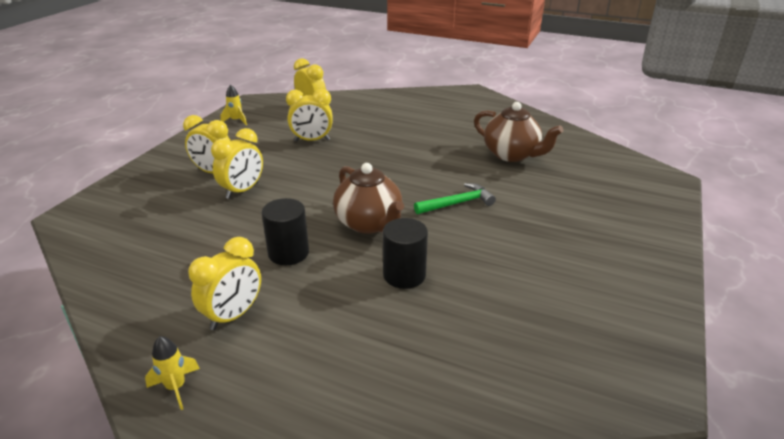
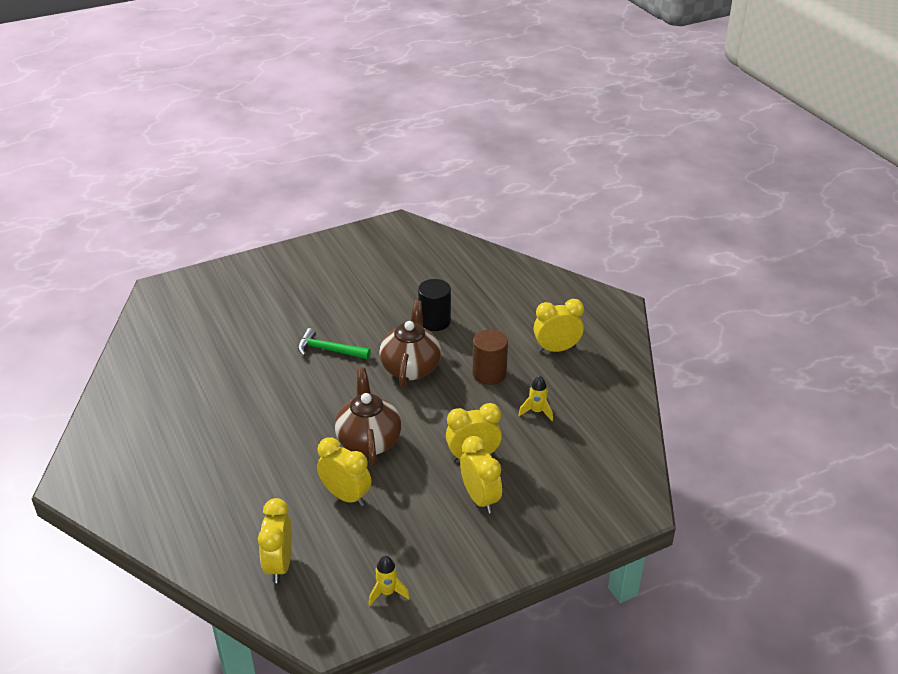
camera: 140 degrees left, 5 degrees up
(176, 387) = (609, 327): yellow rocket -> yellow rocket (537, 411)
(288, 253) = (489, 374): black cylinder -> brown cylinder
(512, 154) = (211, 370): brown teapot -> brown teapot (368, 441)

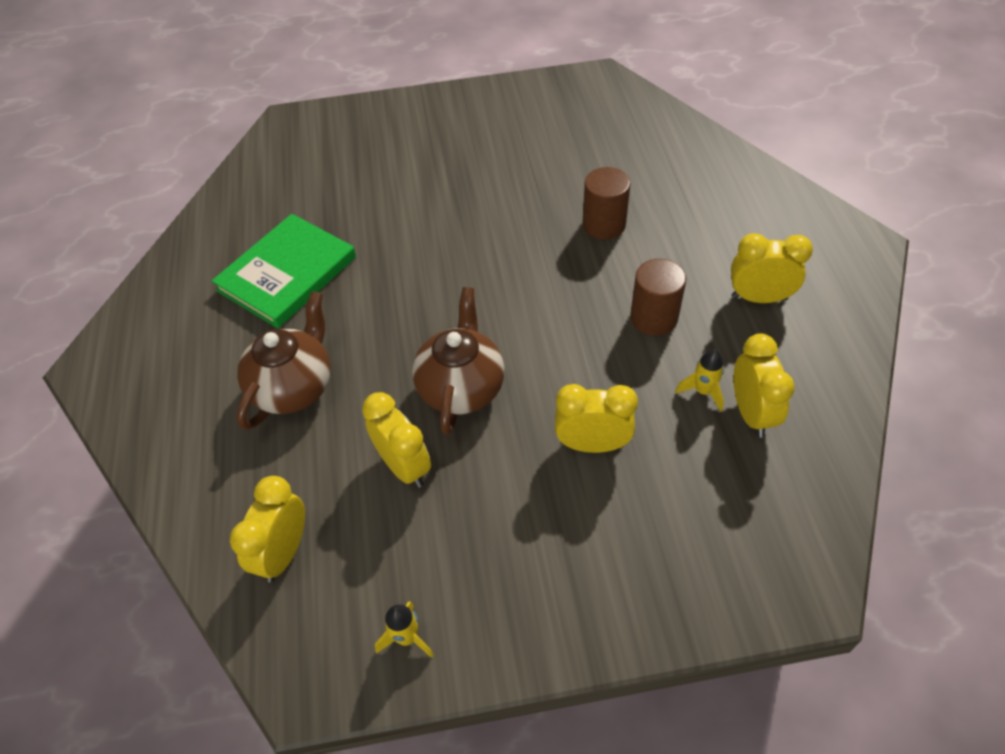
camera: 20 degrees right, 15 degrees up
(205, 393) = (287, 274): none -> green book
(329, 350) = (456, 242): green hammer -> none
(411, 368) = (551, 287): brown teapot -> brown teapot (294, 387)
(434, 321) = (604, 224): black cylinder -> brown cylinder
(480, 499) = (582, 515): yellow clock -> yellow clock (751, 413)

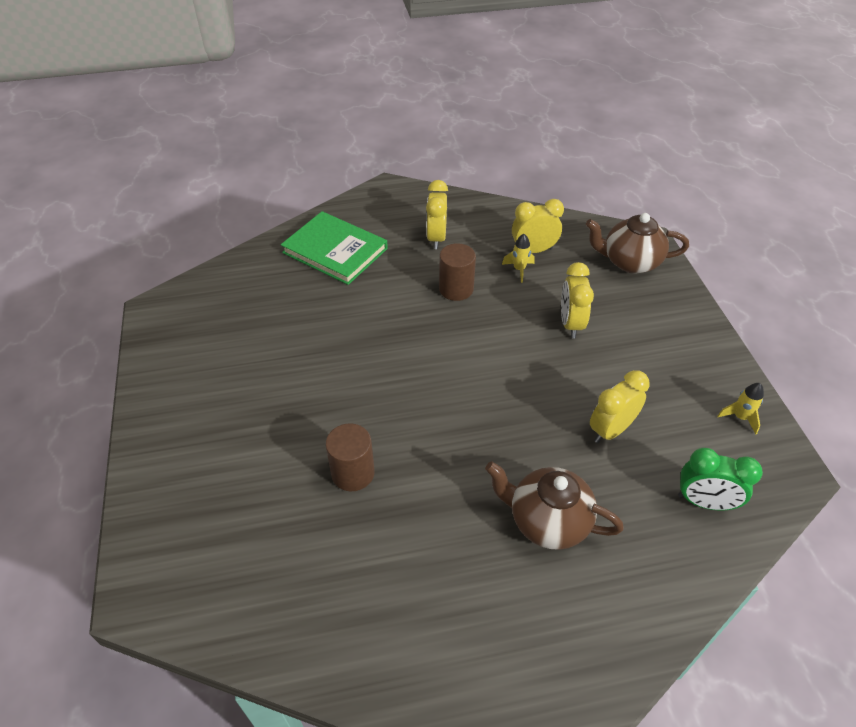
camera: 95 degrees left, 5 degrees down
(284, 552) = (704, 502): yellow clock -> green clock
(287, 274) = (405, 551): green book -> green book (335, 250)
(461, 387) = (532, 398): brown teapot -> brown teapot (630, 262)
(604, 224) = (357, 312): brown cylinder -> brown cylinder (353, 473)

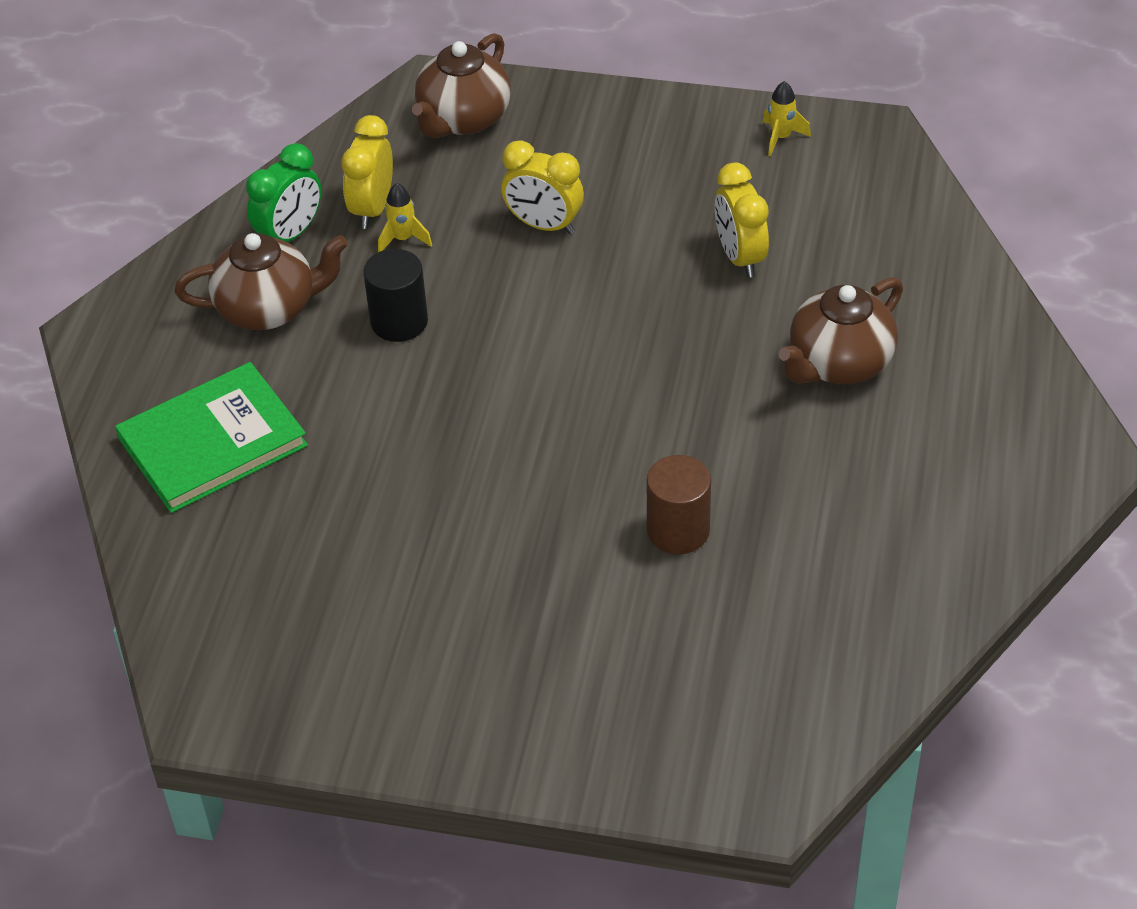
camera: 65 degrees left, 0 degrees up
(436, 238) = (268, 308): yellow clock -> brown teapot
(456, 289) = (399, 321): brown cylinder -> black cylinder
(704, 502) = (877, 220): green clock -> green clock (290, 234)

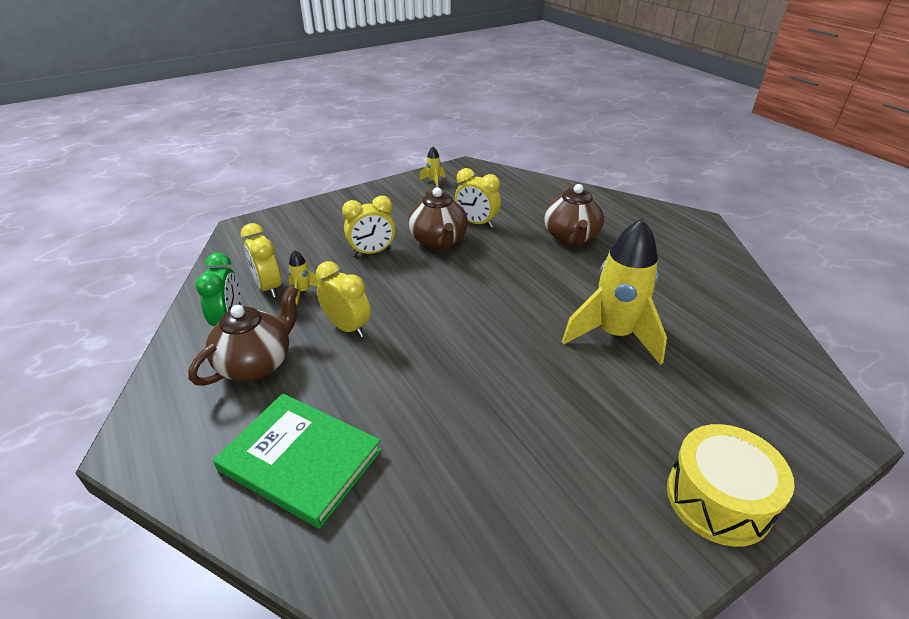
camera: 45 degrees left, 10 degrees down
(212, 442) = (300, 460): green book -> green book turned 75 degrees counterclockwise
(399, 321) = (347, 327): black cylinder -> yellow clock
(463, 119) = (276, 233): brown teapot -> brown teapot (438, 241)
(523, 743) = (718, 499): none -> yellow drum
(678, 530) = (614, 335): brown cylinder -> yellow rocket

